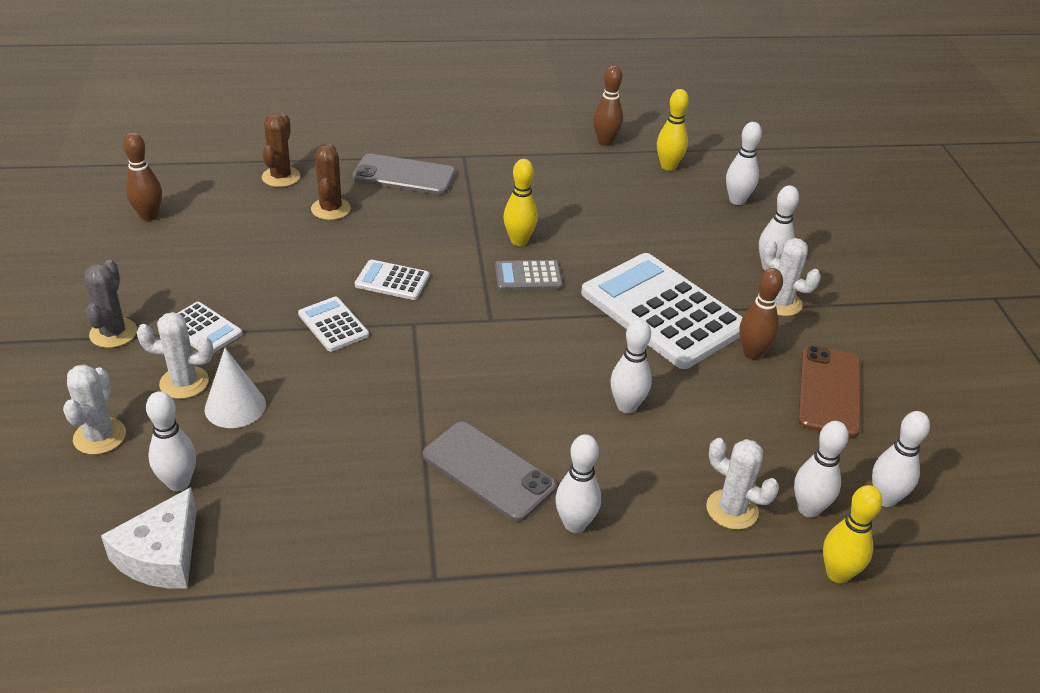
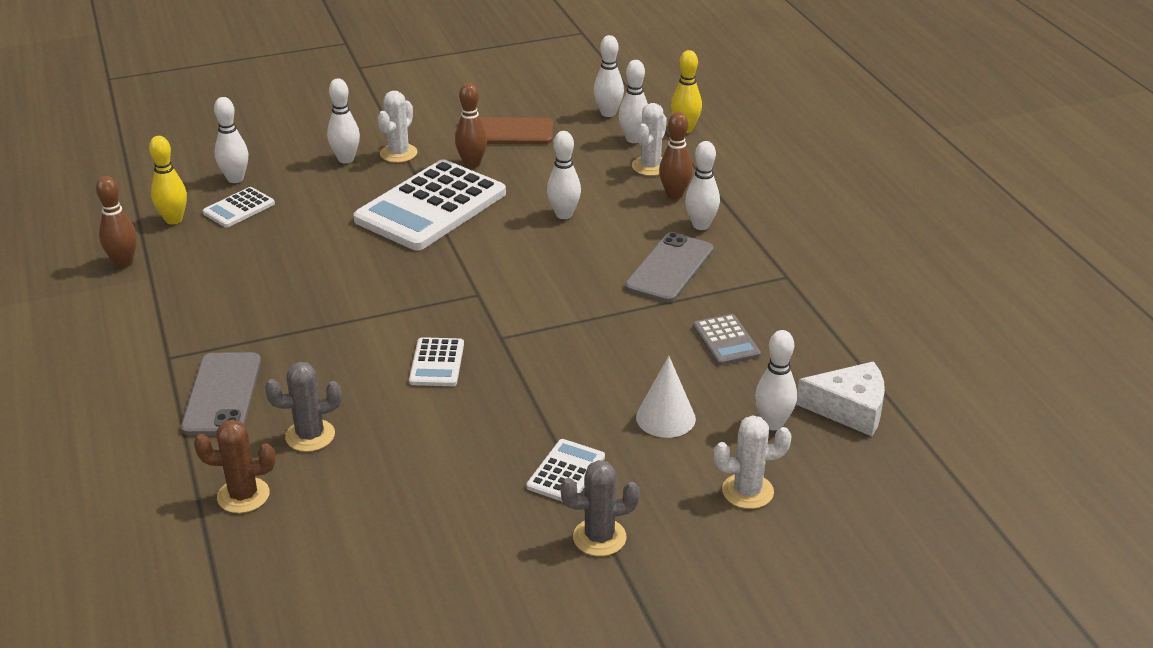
camera: 100 degrees left, 5 degrees down
(149, 216) = (362, 590): brown bowling pin -> brown bowling pin (674, 194)
(184, 382) = (650, 460): white cactus -> none
(330, 209) = (310, 436): brown cactus -> grey cactus
(333, 325) = (522, 386): white calculator -> white calculator (239, 208)
(519, 241) = (341, 295): yellow bowling pin -> none
(528, 276) = (401, 282): grey calculator -> grey calculator (726, 341)

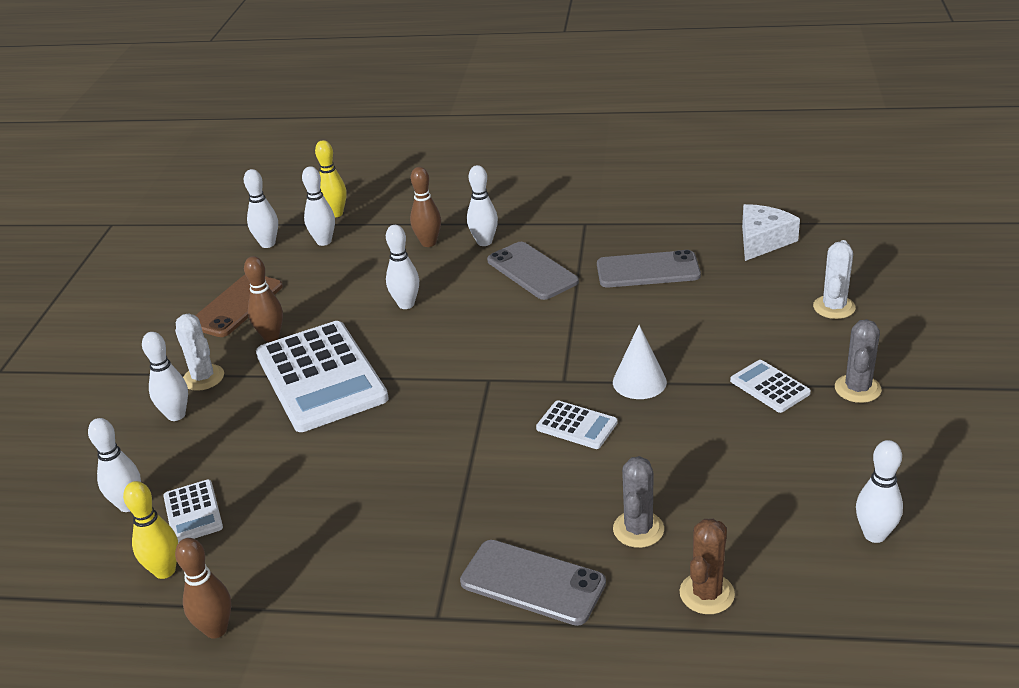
camera: 60 degrees left, 0 degrees up
(650, 166) = (375, 244): white cactus -> none
(665, 418) = (727, 322): white cone -> white cone (639, 382)
(726, 341) = (648, 270): grey calculator -> grey phone
(773, 423) = (761, 276): white bowling pin -> white bowling pin (874, 535)

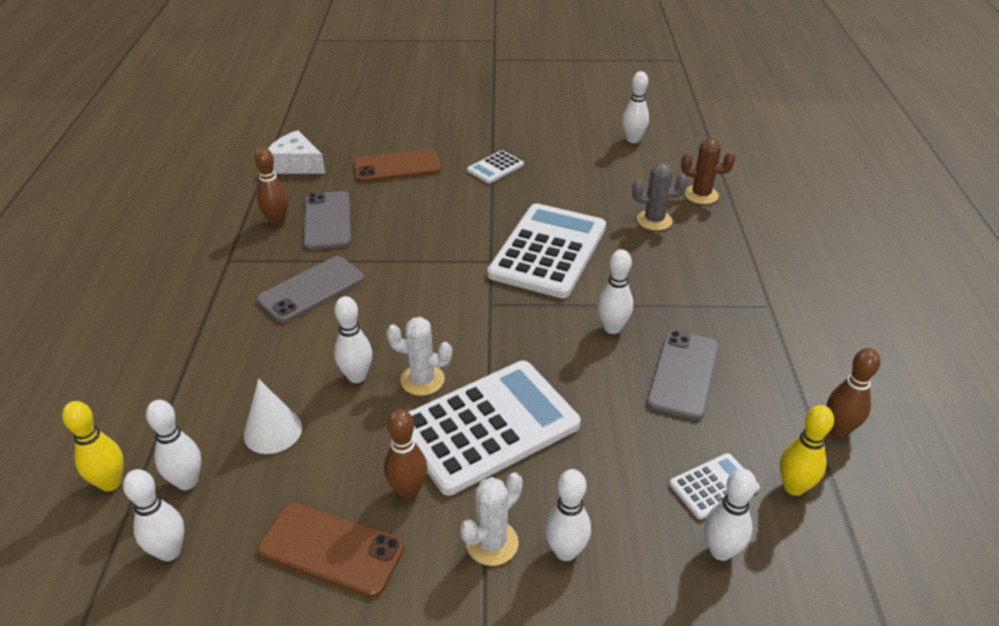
camera: 100 degrees left, 5 degrees up
(428, 243) = (227, 374): brown bowling pin -> brown bowling pin (277, 221)
(484, 242) = (241, 328): white bowling pin -> white bowling pin (612, 328)
(532, 582) = (719, 263): grey phone -> grey phone (683, 374)
(576, 426) = (548, 251): white calculator -> white calculator, size x2.22
(639, 382) = (491, 222): white cone -> white cone (272, 431)
(764, 309) = (397, 167): none -> brown phone
(834, 307) = (399, 139): white cactus -> white cactus (422, 380)
(857, 389) = (496, 136): grey cactus -> none

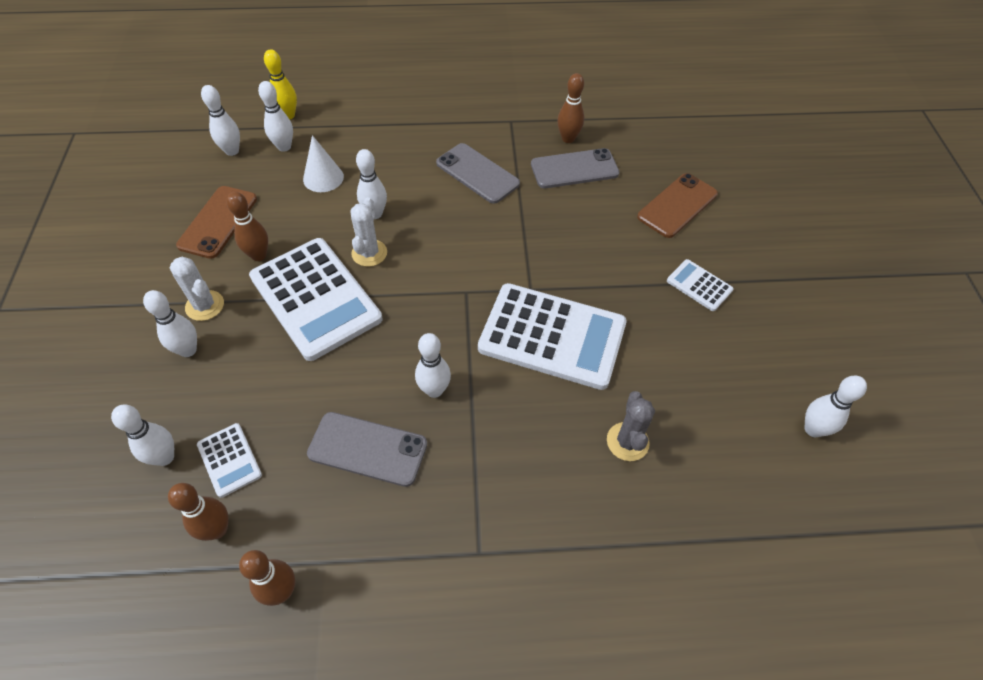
camera: 85 degrees right, 15 degrees up
(296, 164) = (660, 135): white cheese -> none
(397, 167) = (677, 205): brown phone -> brown phone turned 60 degrees clockwise
(701, 195) = (697, 503): brown cactus -> none
(794, 487) = (217, 529): yellow bowling pin -> brown bowling pin

